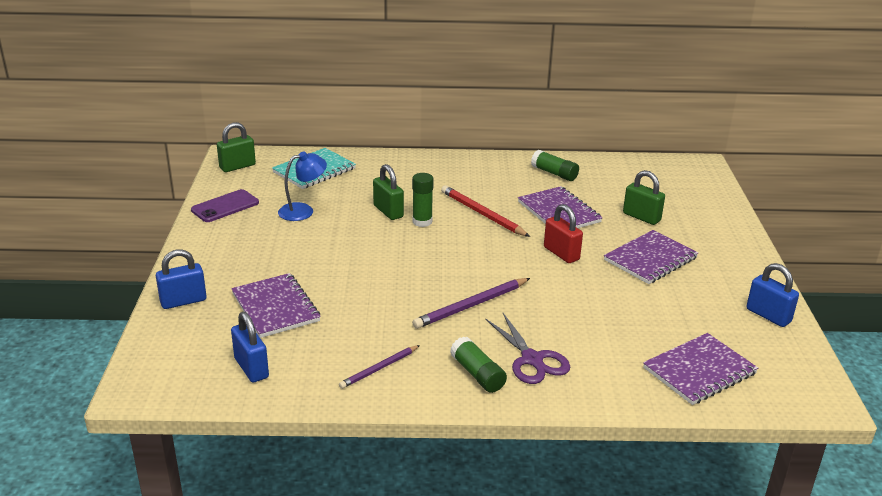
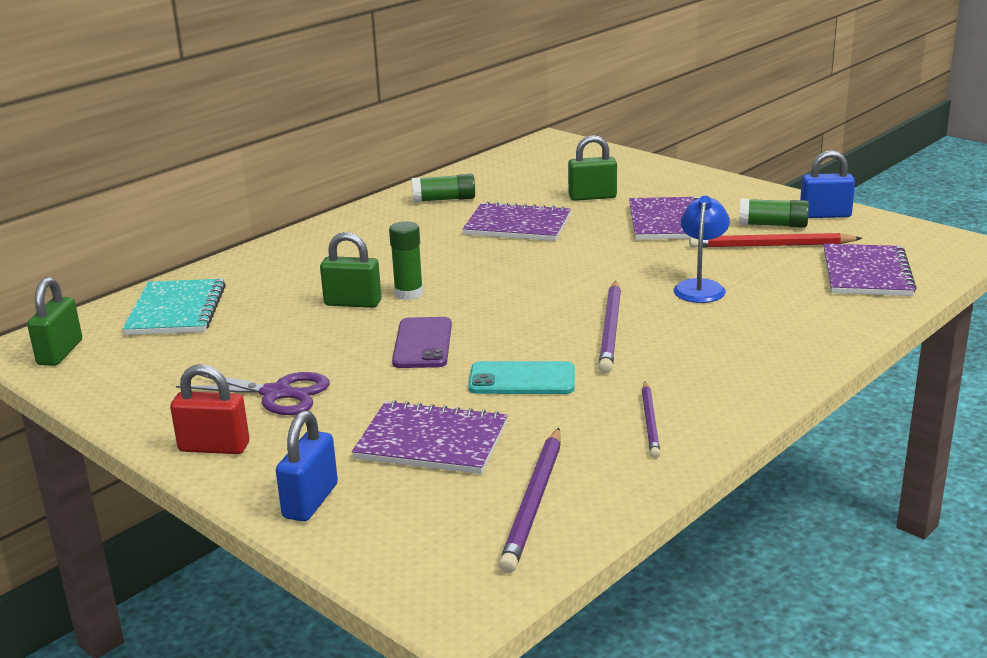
camera: 45 degrees left, 5 degrees down
(225, 206) = (140, 395): purple phone -> purple phone (423, 343)
(251, 368) = (534, 502): blue padlock -> purple pencil
(303, 210) = (253, 349): blue lamp -> blue lamp (700, 287)
(373, 303) = (522, 379): none -> turquoise phone
(477, 374) = (734, 373): green glue stick -> green glue stick (772, 225)
(482, 214) = (452, 259): red pencil -> red pencil (771, 246)
(532, 359) = (748, 337): purple scissors -> purple scissors (276, 393)
(561, 253) = (591, 253): red padlock -> red padlock (214, 447)

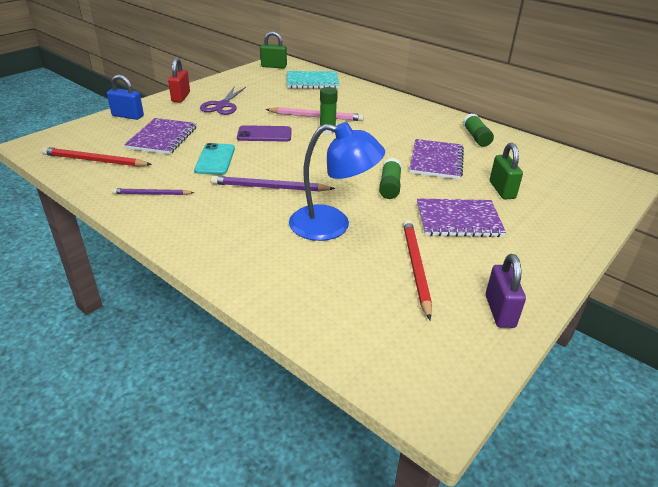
camera: 85 degrees right, 10 degrees up
(353, 303) = (316, 117): green padlock -> pink pencil
(534, 502) = (94, 161): purple pencil -> red pencil
(700, 287) = (332, 225): blue lamp -> blue lamp, size x1.57
(772, 225) = (464, 274): green glue stick -> green glue stick (389, 186)
(825, 215) = (500, 311): blue padlock -> purple padlock
(866, 273) = (358, 315): purple notebook -> none

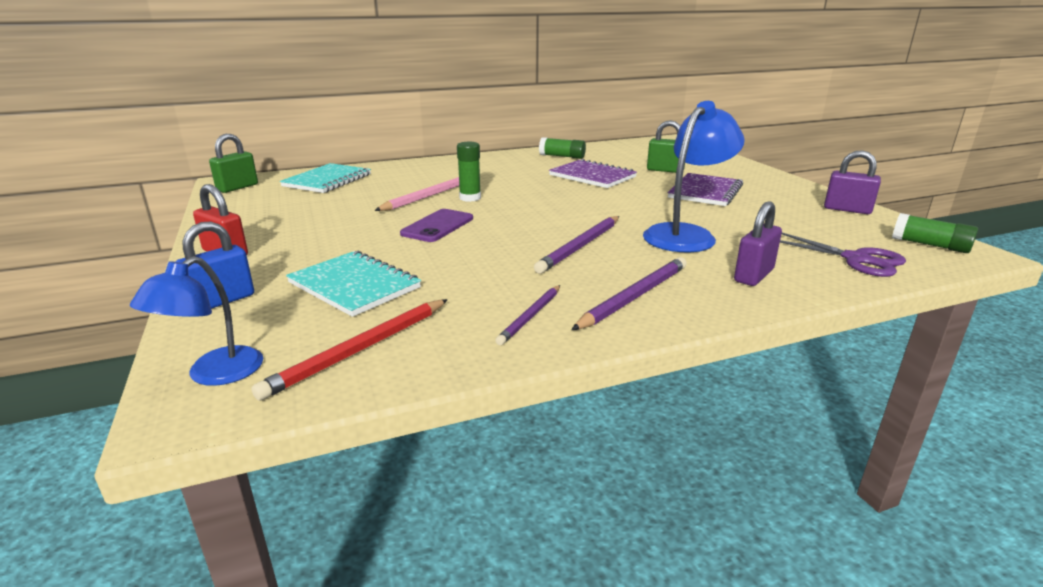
camera: 60 degrees left, 10 degrees down
(62, 139) = (214, 374): none -> blue lamp
(162, 138) = (354, 285): purple notebook -> turquoise notebook
(198, 222) = (634, 296): none -> purple pencil
(215, 159) = (472, 262): turquoise phone -> none
(222, 105) = (308, 233): purple scissors -> purple scissors (856, 259)
(268, 266) = (753, 275): none -> purple padlock
(389, 186) = (626, 200): green glue stick -> green glue stick (929, 245)
(415, 267) = (777, 220): red pencil -> none

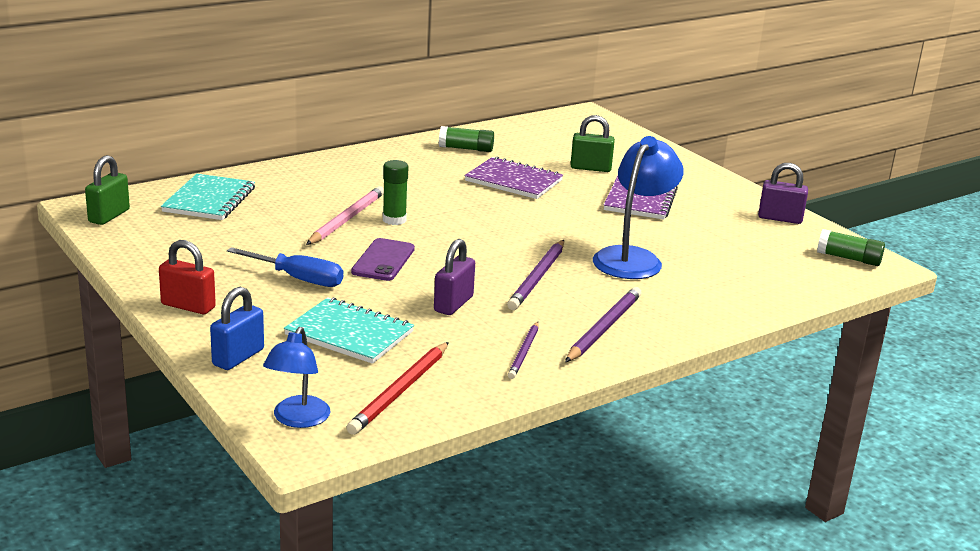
camera: 15 degrees left, 0 degrees up
(348, 237) = (299, 279): none -> blue screwdriver
(753, 275) = (699, 300): purple padlock -> purple padlock (453, 304)
(856, 259) = (785, 278): purple scissors -> none

